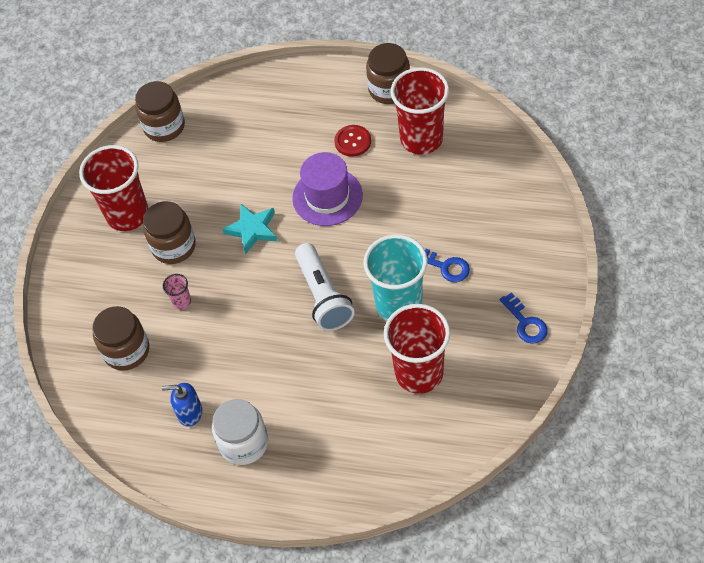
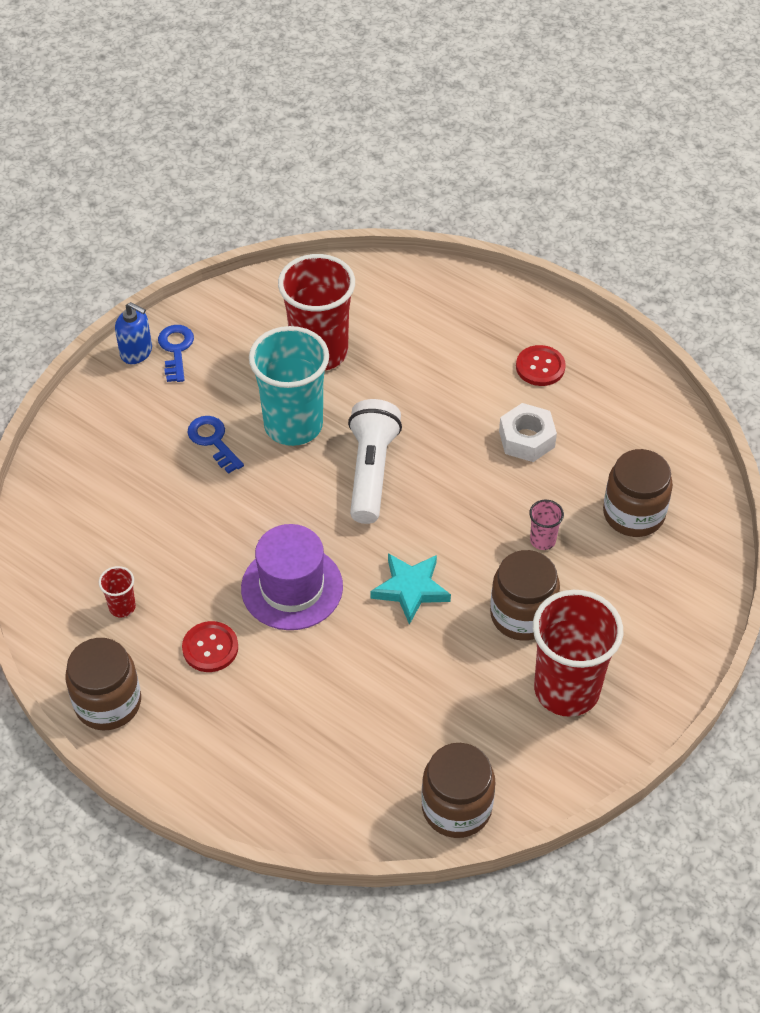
camera: 160 degrees left, 5 degrees down
(189, 413) = (586, 418): blue soap dispenser -> blue soap dispenser (136, 352)
(226, 373) = (526, 439): none -> white nut
(244, 443) = (540, 367): white jar -> red button
(421, 139) = (122, 607): red cup -> red cup, size x0.42

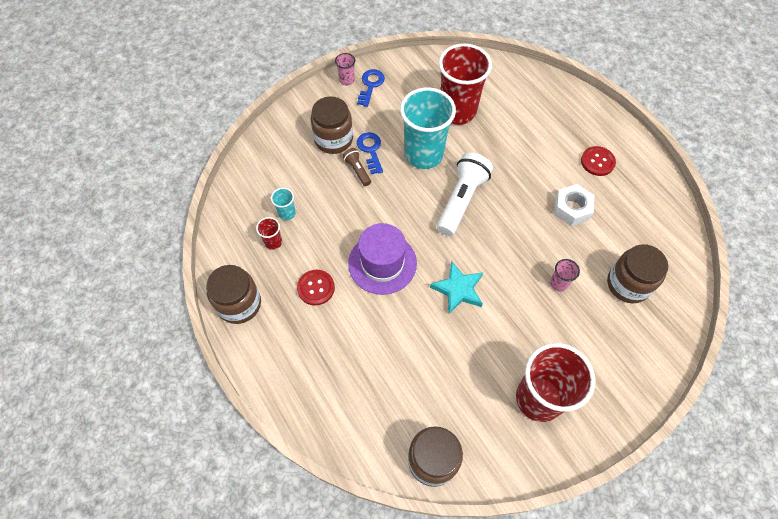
camera: 20 degrees right, 10 degrees up
(125, 562) = (287, 213): none -> turquoise cup
(136, 352) = (346, 80): blue soap dispenser -> pink cup
(205, 474) = (357, 170): none -> brown flashlight
(522, 615) = (526, 333): brown jar -> brown jar (333, 139)

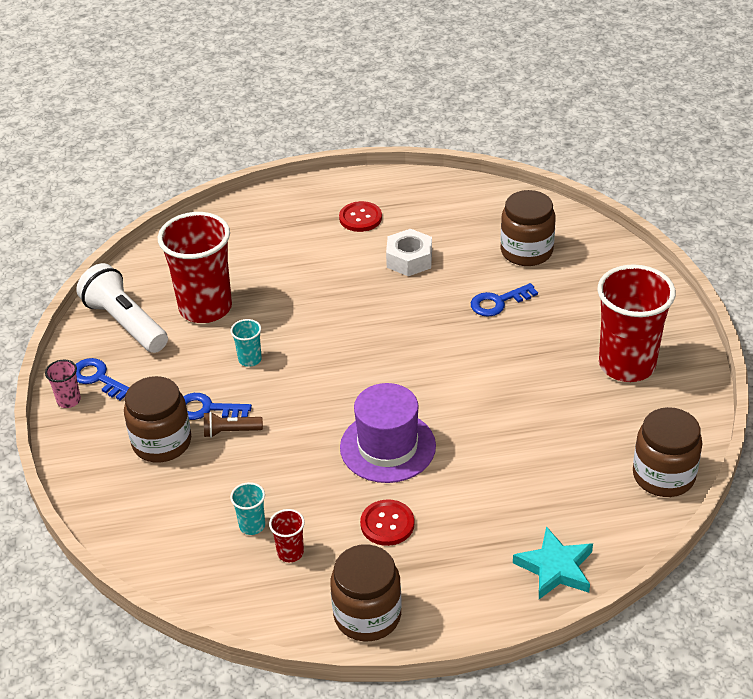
camera: 65 degrees left, 20 degrees down
(424, 154) = (250, 359): turquoise cup -> turquoise cup, size x0.42
(458, 289) = (462, 388): turquoise star -> turquoise star (555, 568)
(462, 200) = (340, 346): white flashlight -> white flashlight (125, 323)
(558, 283) = (498, 302): pink cup -> blue key

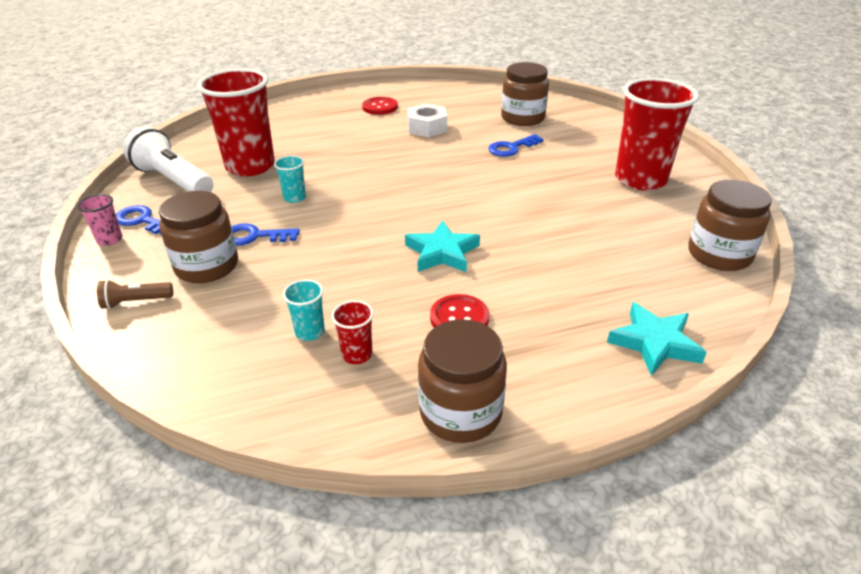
camera: 10 degrees left, 5 degrees down
(230, 431) = (279, 252): brown flashlight -> brown flashlight (135, 302)
(387, 447) = (442, 252): purple hat -> turquoise star

